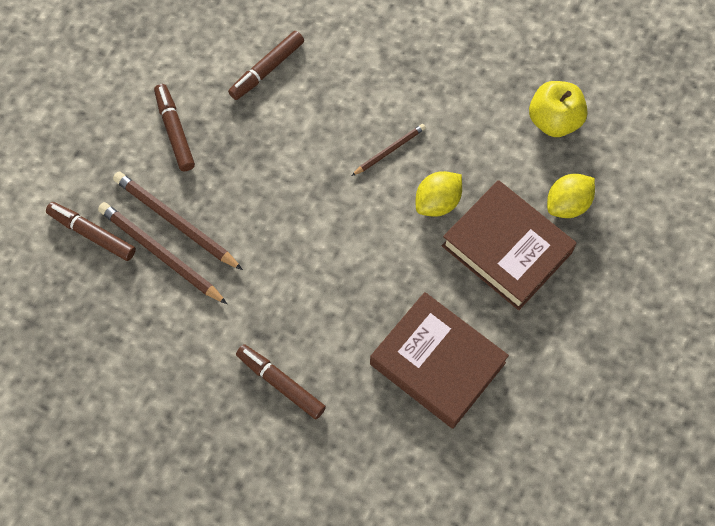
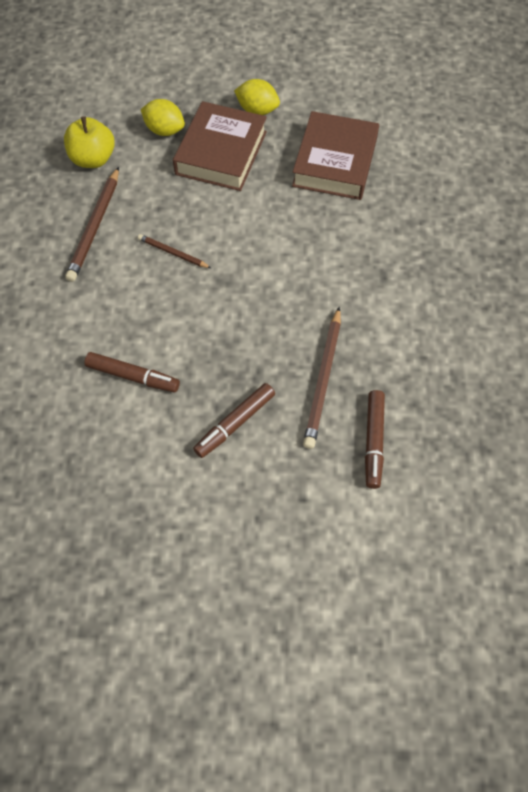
camera: 115 degrees left, 5 degrees down
(161, 254) = (359, 377): brown pencil -> brown pencil (95, 226)
(281, 383) = (411, 247): brown marker -> none
(437, 202) = (204, 206): yellow lemon -> yellow lemon (257, 110)

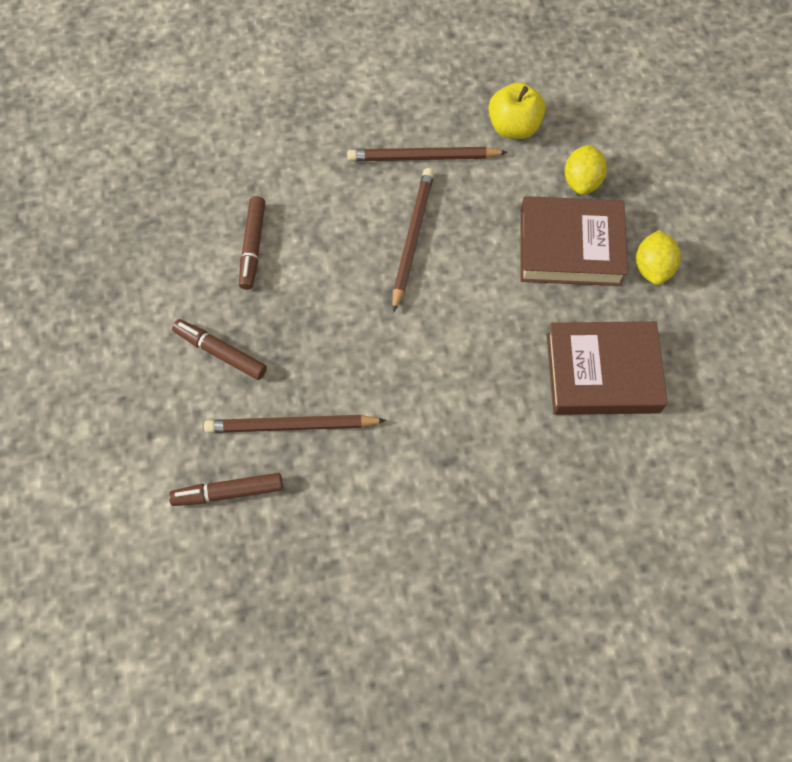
camera: 75 degrees right, 5 degrees up
(173, 253) = (412, 239): brown pencil -> brown pencil, size x1.77

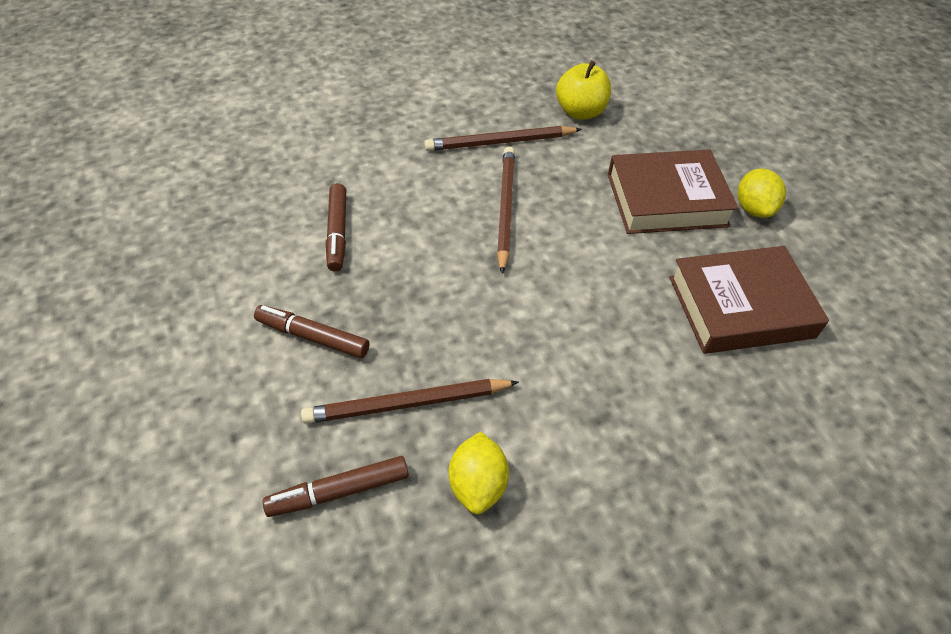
camera: 10 degrees left, 15 degrees down
(581, 181) = (658, 147): yellow lemon -> yellow lemon (478, 484)

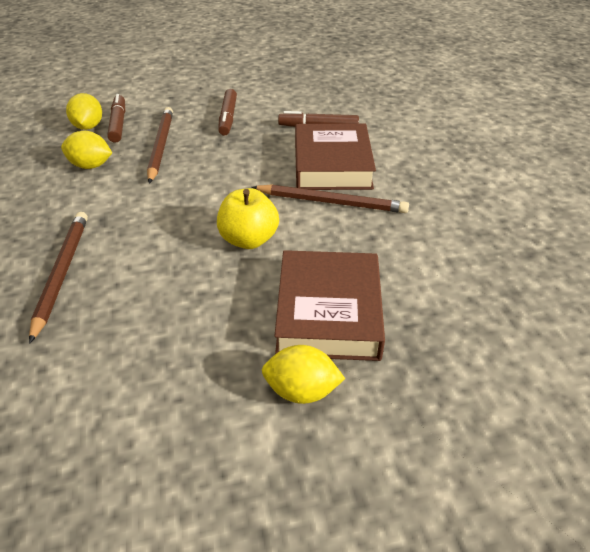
camera: 100 degrees right, 10 degrees down
(313, 336) = (228, 117): brown marker -> brown marker turned 150 degrees clockwise
(352, 540) = (88, 127): none -> yellow lemon
(500, 142) = (426, 209): brown pencil -> brown pencil (62, 273)
(580, 112) = (486, 273): yellow apple -> yellow apple (248, 239)
(740, 307) = (163, 330): brown book -> brown book (332, 165)

